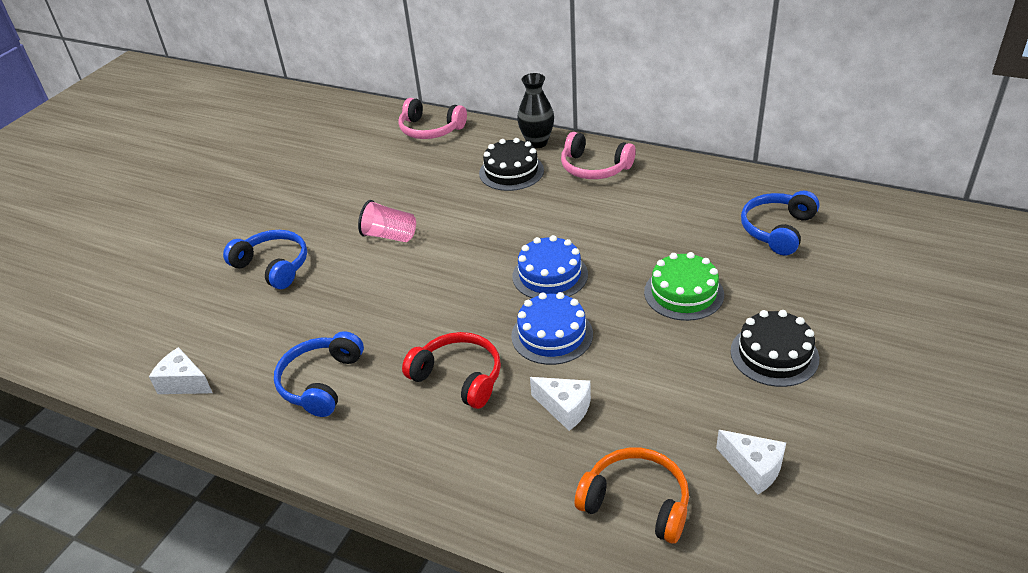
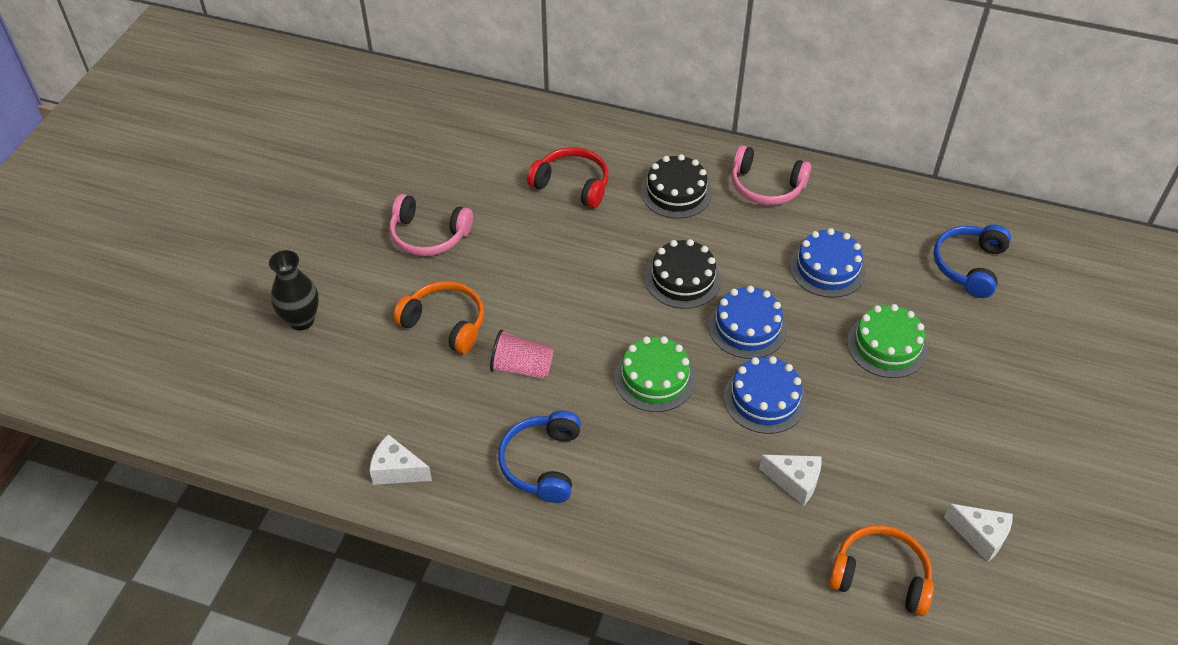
camera: 10 degrees left, 10 degrees up
(273, 266) = (445, 323): blue headphones -> orange headphones
(390, 236) = (563, 280): pink cup -> pink cup (521, 367)
(430, 129) = (570, 133): pink headphones -> pink headphones (428, 235)
(450, 314) = (654, 378): none -> green cake
(459, 377) = (682, 451): red headphones -> red headphones (572, 185)
(537, 143) = (696, 152): black vase -> black vase (301, 320)
(638, 230) = (827, 268): none -> blue cake
(774, 354) = (984, 414): black cake -> black cake (683, 279)

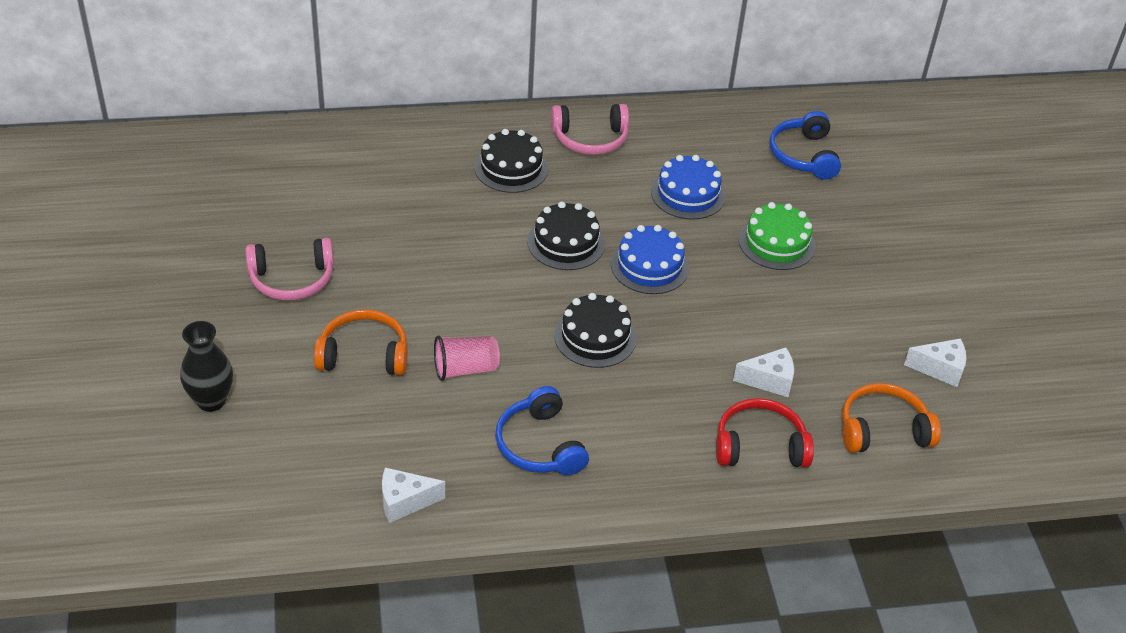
camera: 30 degrees left, 5 degrees down
(572, 185) = (407, 190): red headphones -> red headphones (760, 446)
(654, 378) = (595, 337): green cake -> black cake
(764, 399) = (702, 321): blue cake -> none

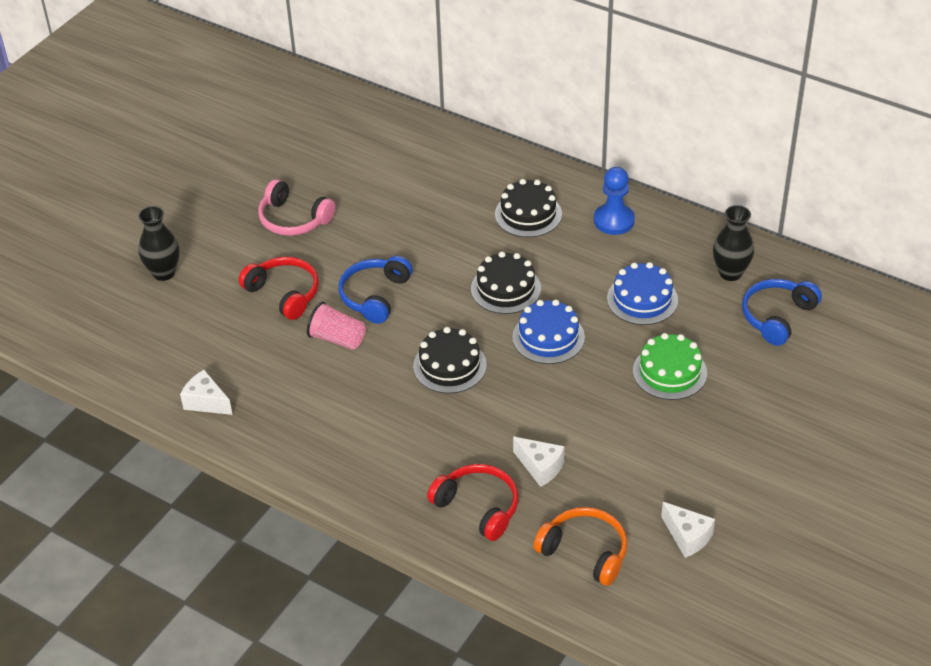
camera: 45 degrees right, 0 degrees up
(364, 354) = (284, 293): orange headphones -> red headphones
(539, 445) = (328, 416): blue headphones -> blue headphones (375, 296)
(590, 139) = (614, 221): pink headphones -> blue pawn
(730, 137) = (730, 273): none -> black vase

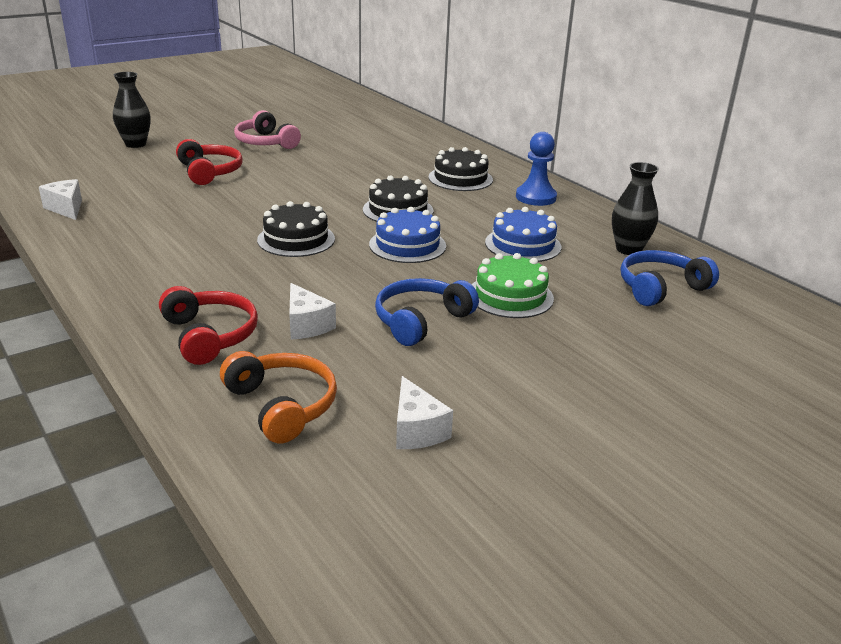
camera: 20 degrees right, 15 degrees down
(337, 339) = (219, 202): pink cup -> none
(375, 296) = (280, 189): blue headphones -> blue headphones (421, 321)

